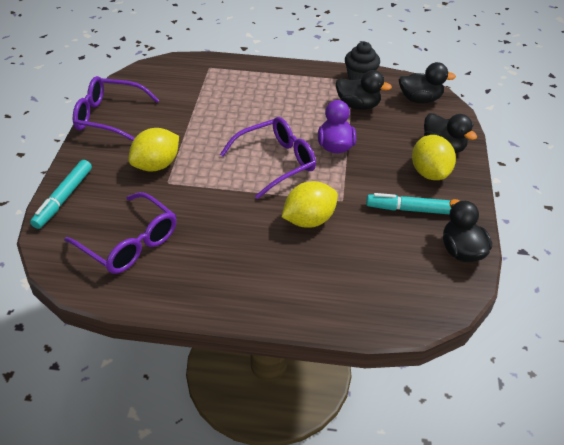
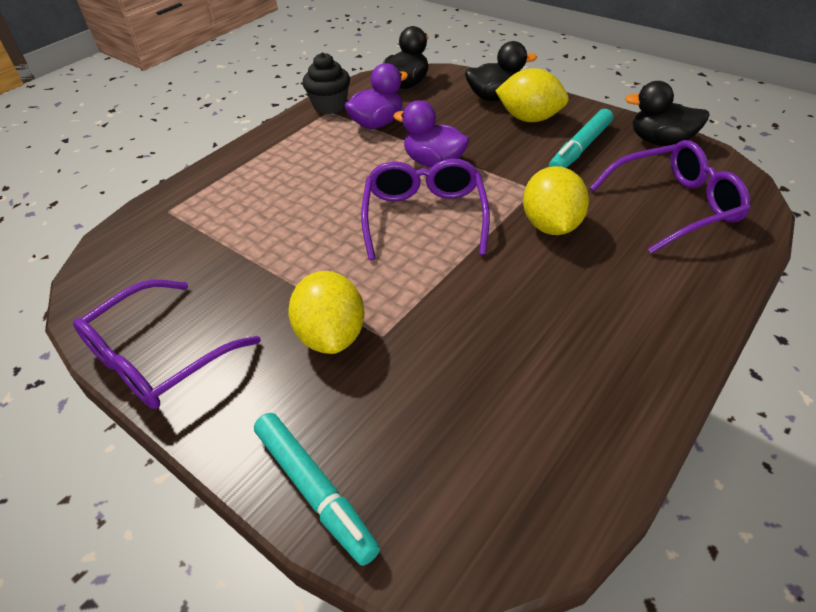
camera: 55 degrees left, 0 degrees up
(129, 242) = (488, 426): purple glasses -> purple glasses (673, 206)
(358, 105) = (377, 123): black duck -> purple duck

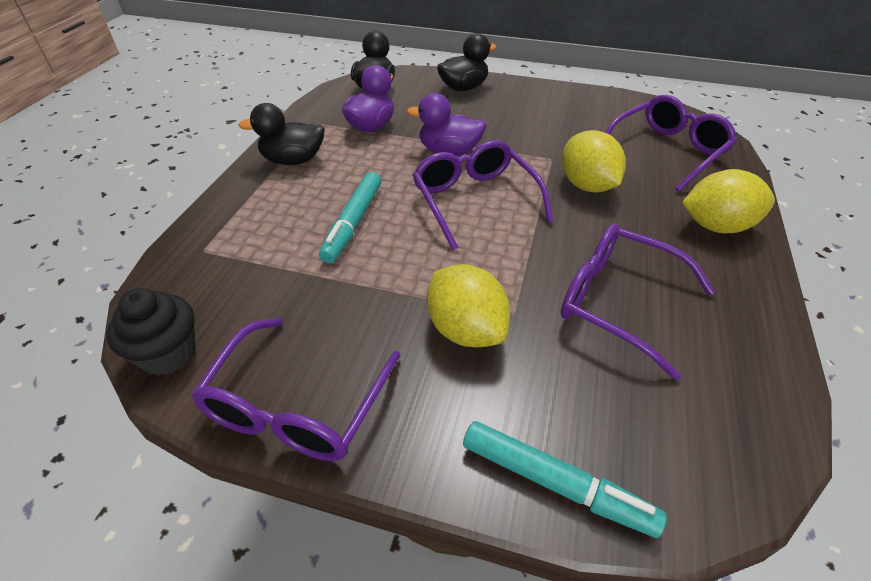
camera: 25 degrees left, 0 degrees up
(330, 106) = (312, 118): black cupcake -> black cupcake (168, 353)
(495, 352) = (619, 303): none -> purple glasses
(529, 118) = (505, 101): yellow lemon -> yellow lemon (716, 226)
(580, 148) = (564, 118): turquoise marker -> turquoise marker (353, 223)
(660, 141) = (620, 103): black duck -> black duck (293, 160)

